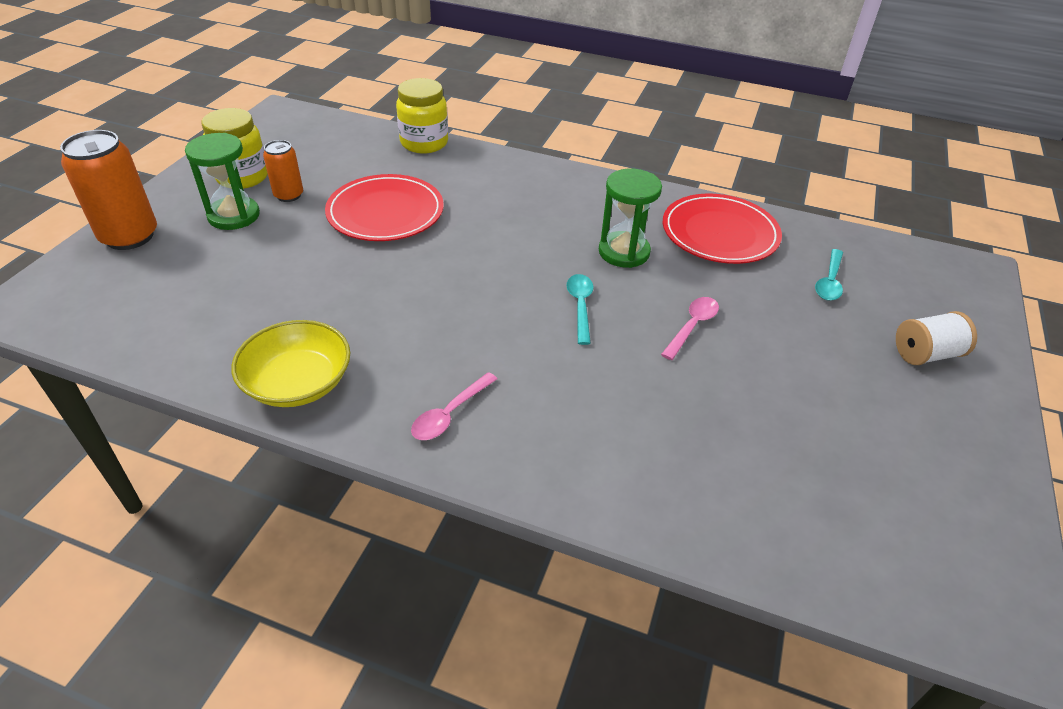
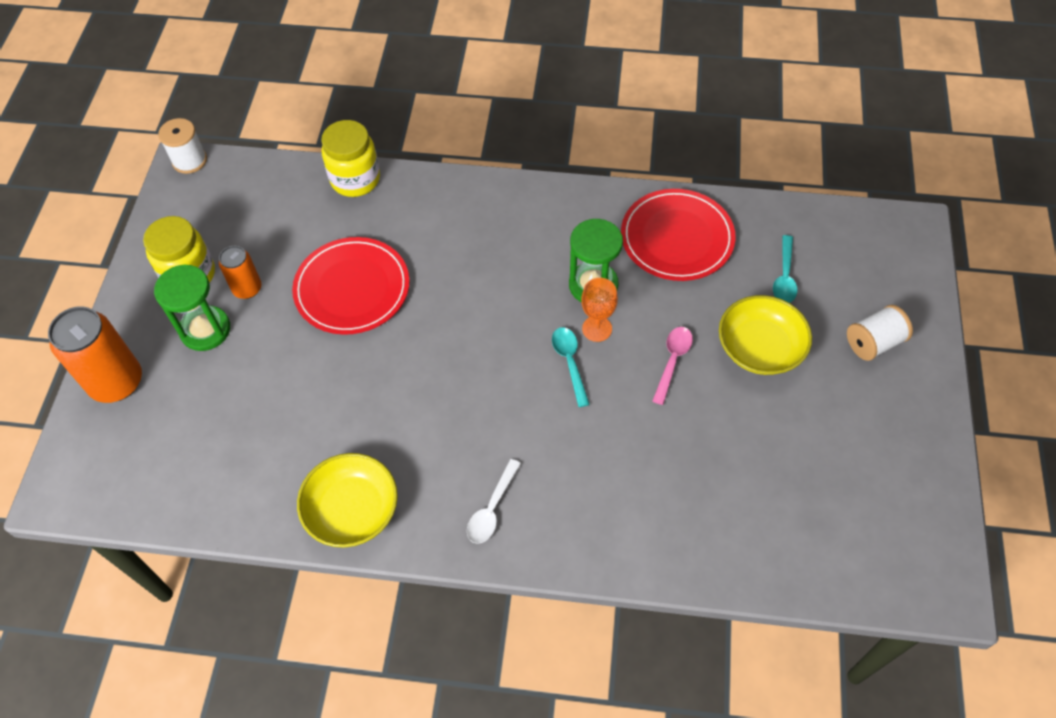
camera: 10 degrees left, 15 degrees up
(287, 109) = (189, 160): none -> white spool
(450, 414) = (492, 508): pink spoon -> white spoon
(617, 285) = (597, 329): none -> orange goblet
(792, 334) = (760, 348): none -> yellow bowl

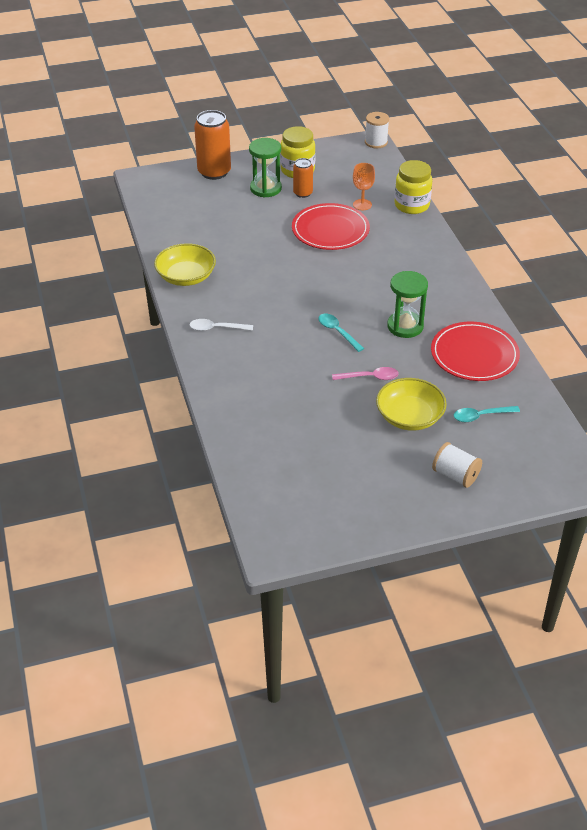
camera: 65 degrees right, 15 degrees down
(570, 363) = (337, 332): turquoise spoon -> turquoise spoon turned 90 degrees counterclockwise
(597, 329) = (372, 337): orange goblet -> orange goblet (362, 205)

